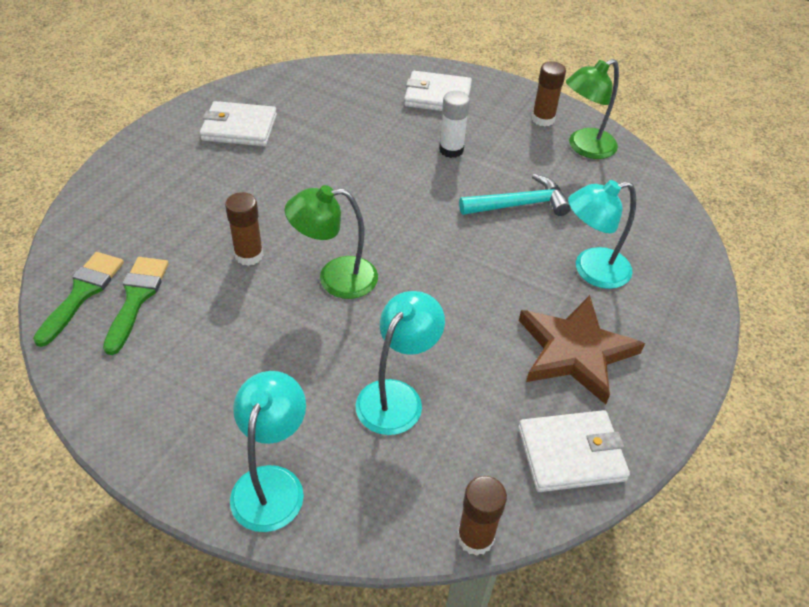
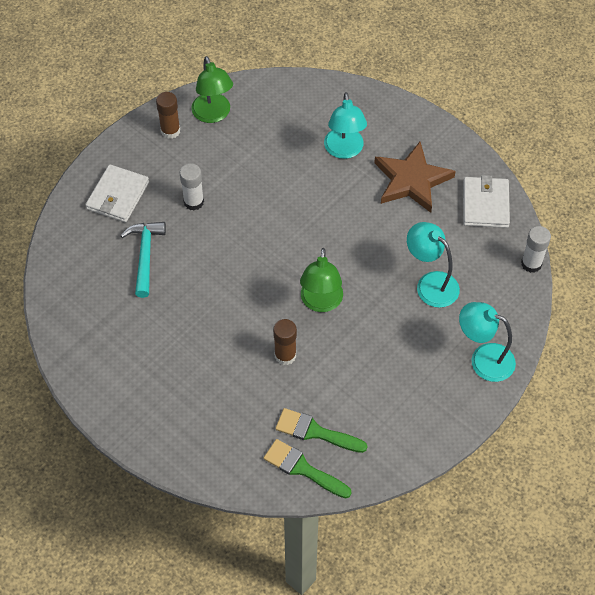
camera: 75 degrees left, 10 degrees up
(239, 128) = (123, 350): white wallet -> none
(475, 537) = (531, 264): brown glue stick -> white glue stick
(519, 205) = (269, 174): turquoise hammer -> turquoise hammer (145, 256)

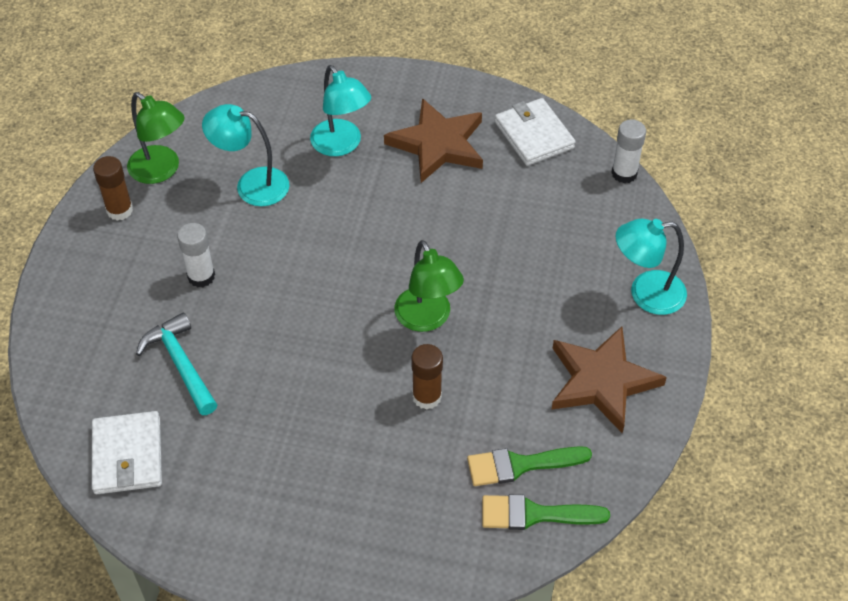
camera: 30 degrees left, 5 degrees down
(118, 196) = (101, 311): white wallet -> white wallet (127, 455)
(409, 404) = (602, 381): none -> brown star
(430, 283) = (534, 242): turquoise lamp -> turquoise lamp (251, 184)

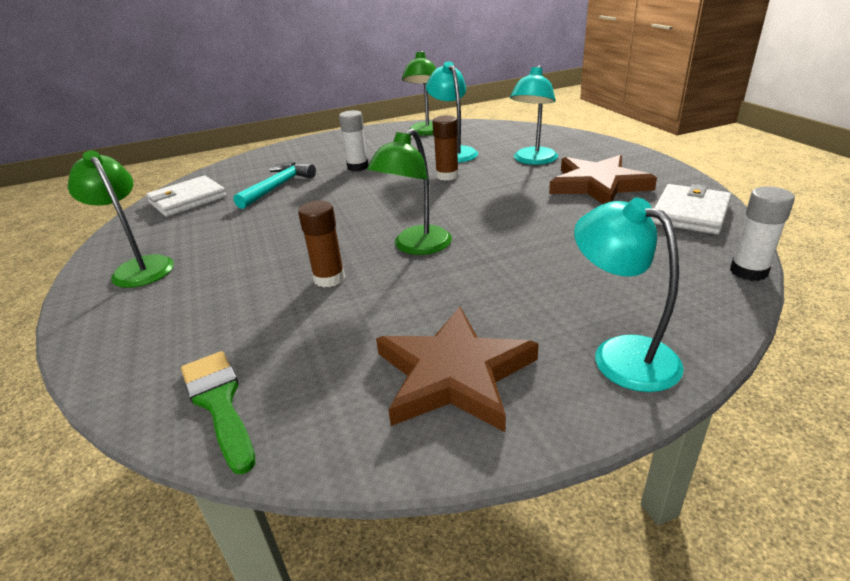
camera: 60 degrees right, 20 degrees down
(119, 210) = (381, 135): brown glue stick -> brown glue stick (447, 176)
(272, 530) = (139, 267): none -> green lamp
(520, 465) = (284, 364): green brush -> none

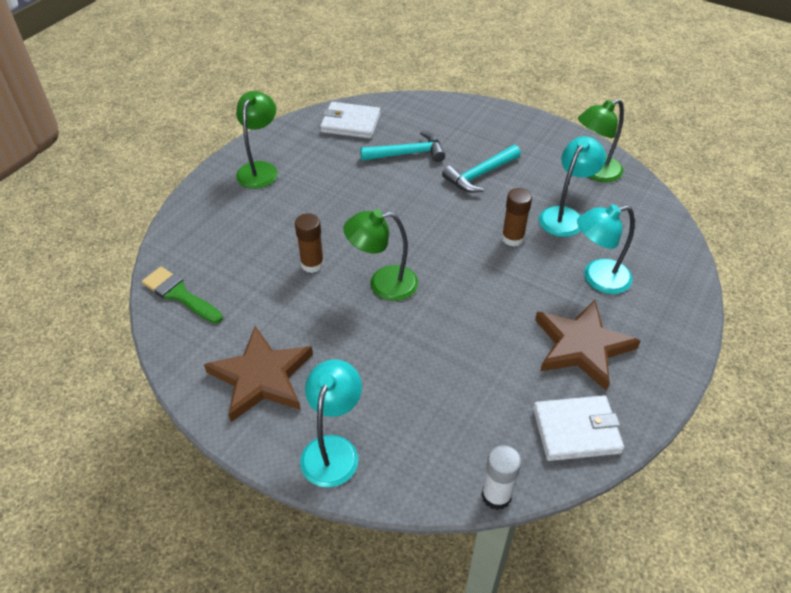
camera: 50 degrees right, 15 degrees up
(219, 403) = (179, 294): green brush -> green brush turned 75 degrees counterclockwise
(358, 167) = (480, 174): white glue stick -> turquoise hammer

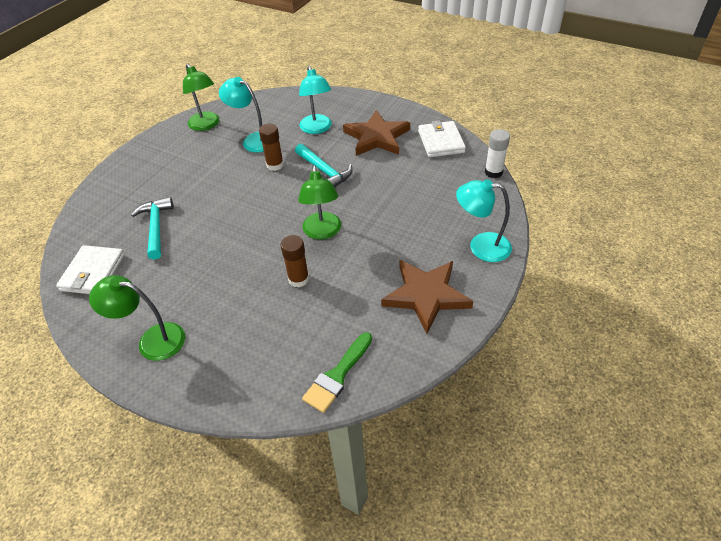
camera: 90 degrees left, 0 degrees up
(480, 174) = (196, 182): turquoise hammer -> turquoise hammer (324, 171)

